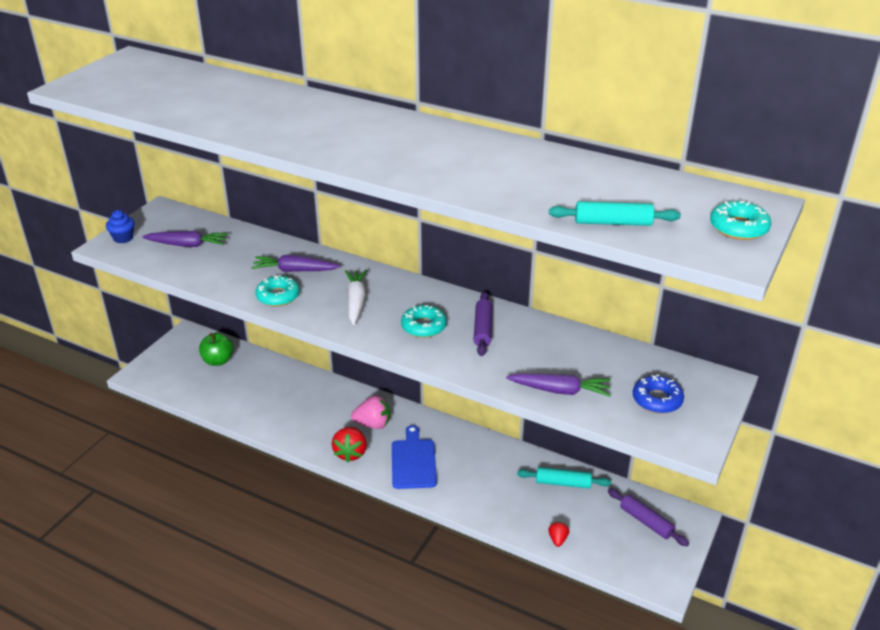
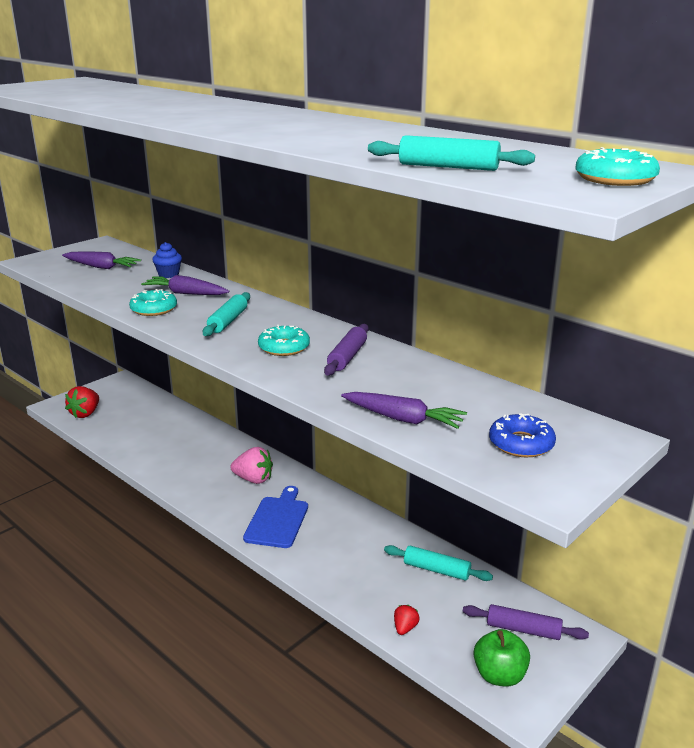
camera: 15 degrees right, 10 degrees down
(123, 238) = (49, 257): blue cupcake -> blue cupcake (168, 274)
(218, 361) = (135, 405): green apple -> green apple (499, 675)
(350, 453) = (216, 501): red strawberry -> red strawberry (85, 413)
(356, 301) = (228, 321): white carrot -> turquoise rolling pin
(646, 522) = (523, 629): purple rolling pin -> purple rolling pin turned 45 degrees counterclockwise

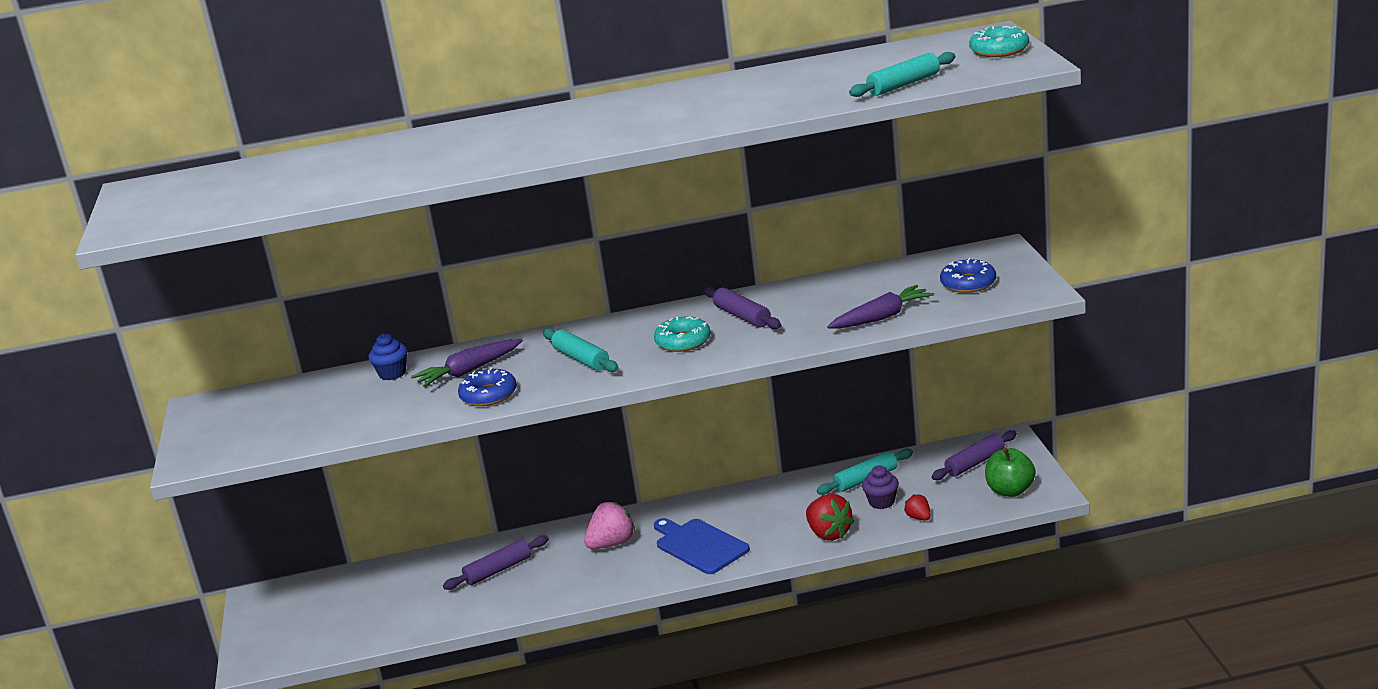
camera: 50 degrees left, 0 degrees up
(85, 413) = (308, 640): red strawberry -> red strawberry (829, 533)
(101, 267) = (297, 413): purple carrot -> none
(154, 309) = (488, 395): turquoise donut -> blue donut
(194, 447) = (498, 570): none -> purple rolling pin
(410, 594) = (881, 502): none -> purple cupcake

